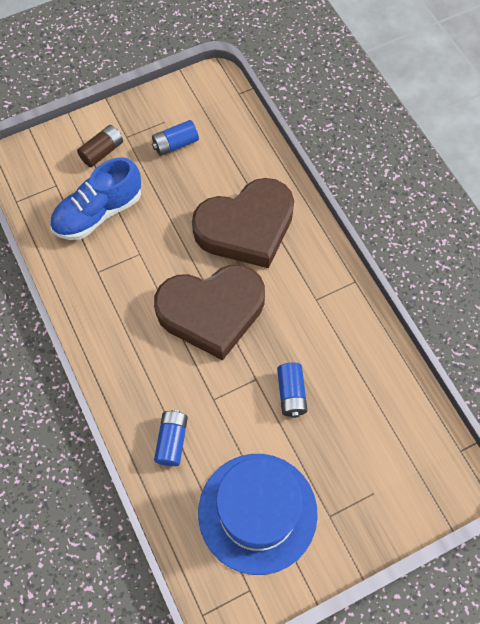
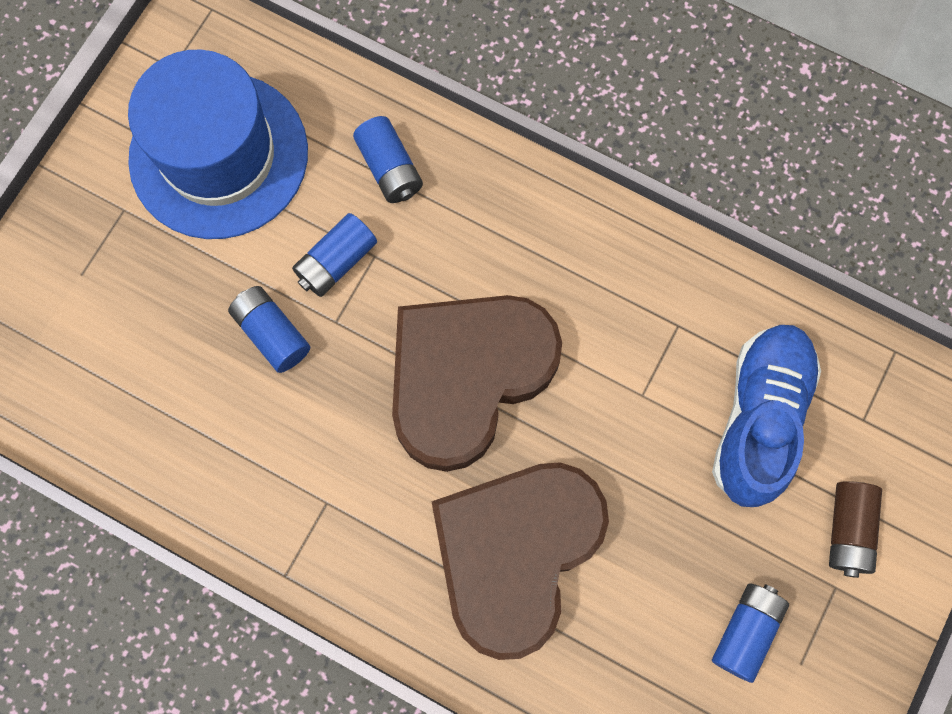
camera: 145 degrees right, 10 degrees up
(234, 409) = (336, 262): none -> blue battery

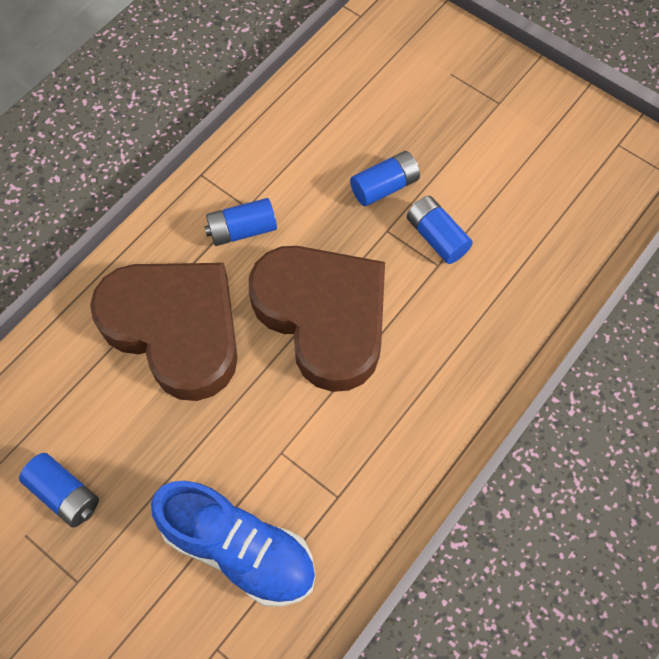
camera: 100 degrees right, 10 degrees down
(219, 155) = (538, 167): blue hat -> none
(389, 168) = (514, 286): blue battery -> blue battery (242, 230)
(848, 530) = (122, 606): brown battery -> none

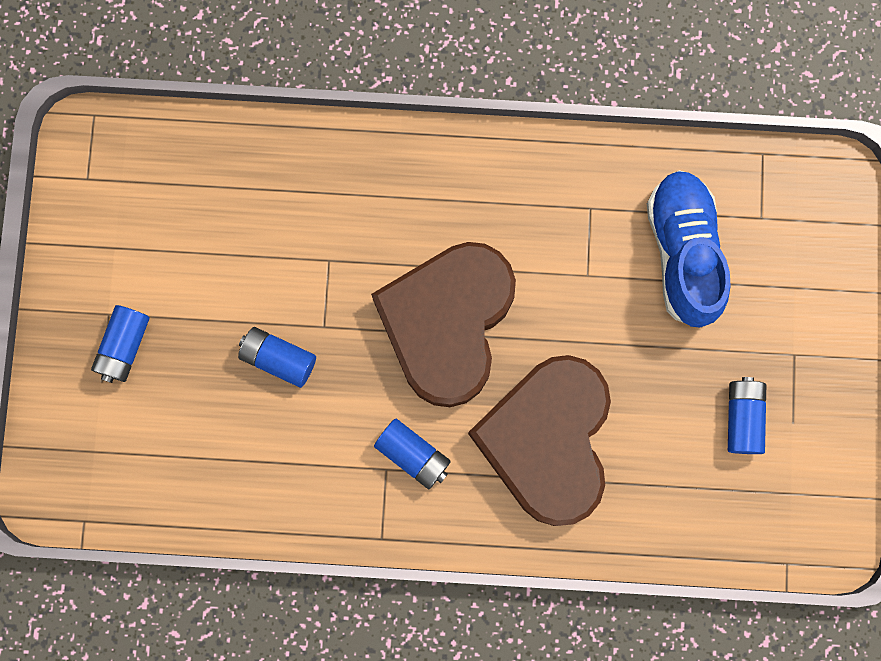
camera: 125 degrees left, 15 degrees up
(436, 237) = (301, 279): blue battery -> blue battery (124, 346)

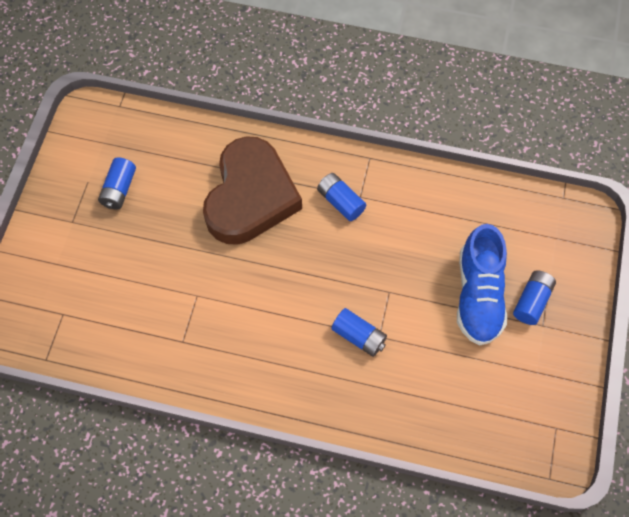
camera: 170 degrees left, 15 degrees down
(278, 358) = (423, 276): blue battery -> blue battery (359, 336)
(447, 323) = (302, 280): brown heart -> none
(683, 253) = (125, 299): blue shoe -> blue shoe (478, 295)

